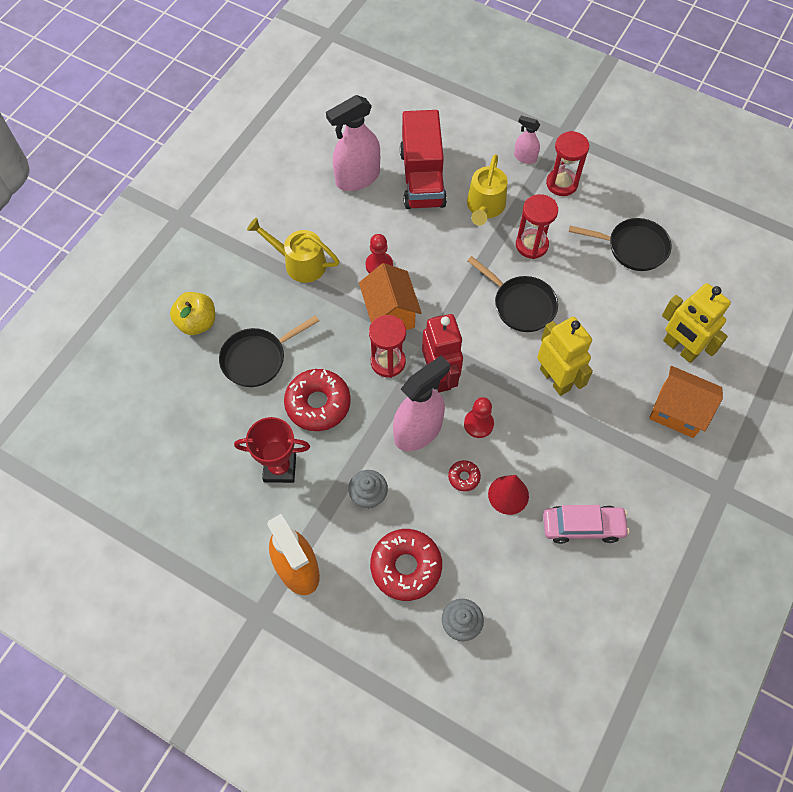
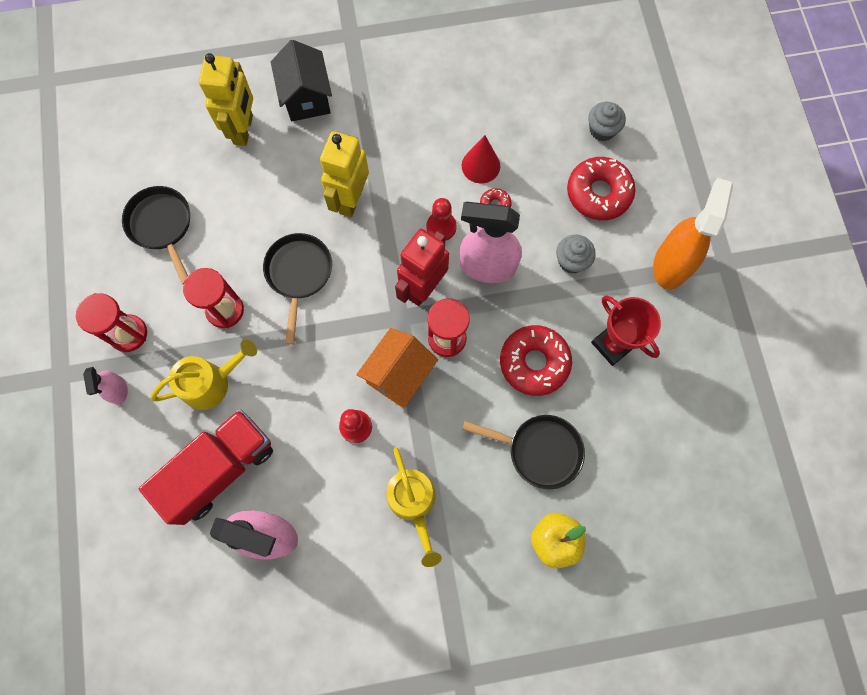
camera: 130 degrees left, 10 degrees up
(583, 526) = (460, 102): pink car -> none
(677, 411) = (306, 98): orange house -> black house

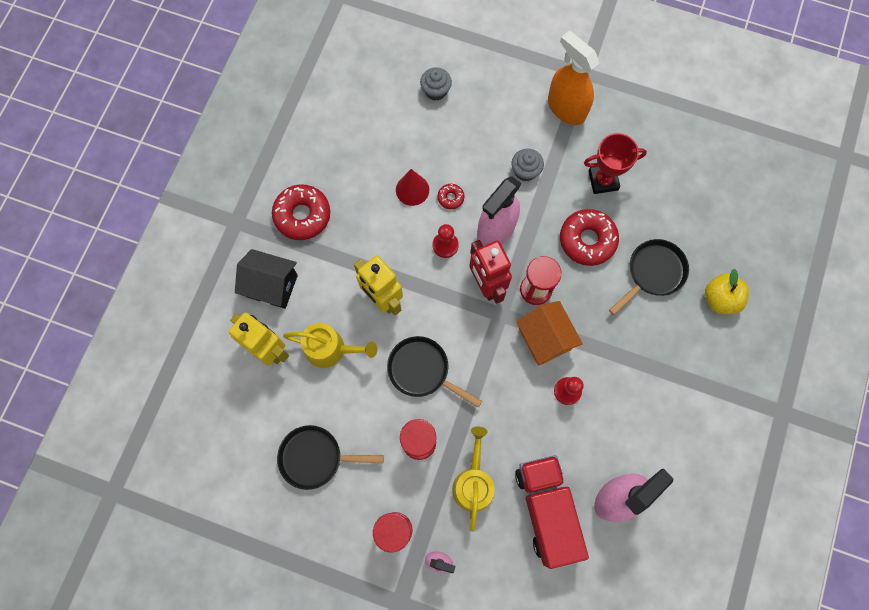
camera: 60 degrees left, 0 degrees up
(413, 502) = (645, 380): yellow watering can -> yellow watering can (330, 349)
(598, 193) = (484, 123): red donut -> red donut (302, 215)

